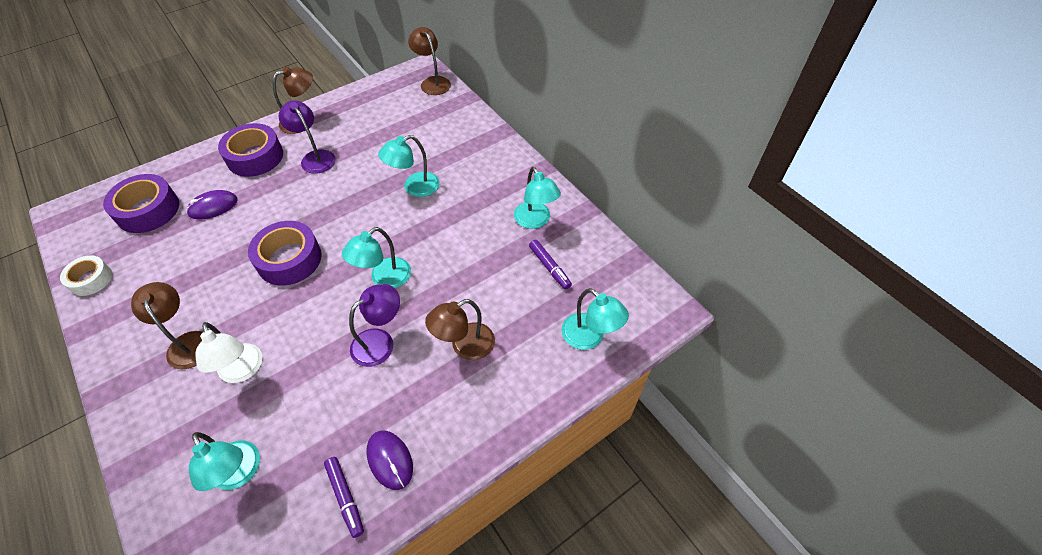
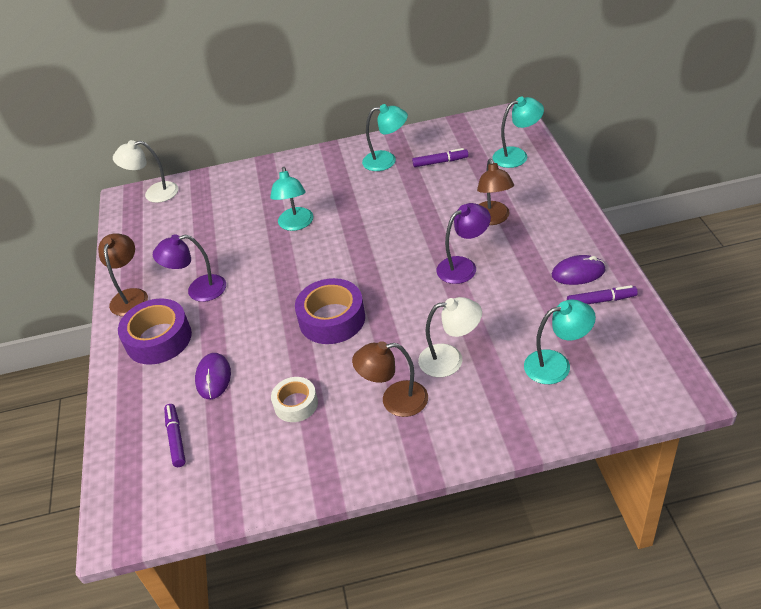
camera: 60 degrees left, 10 degrees down
(91, 279) = (255, 491): white tape -> white tape (296, 404)
(148, 210) = (176, 438): purple tape -> purple marker
(380, 342) = (463, 266): purple lamp -> purple lamp turned 75 degrees clockwise
(384, 278) = (395, 256): turquoise lamp -> none
(432, 82) = (154, 193): brown lamp -> white lamp

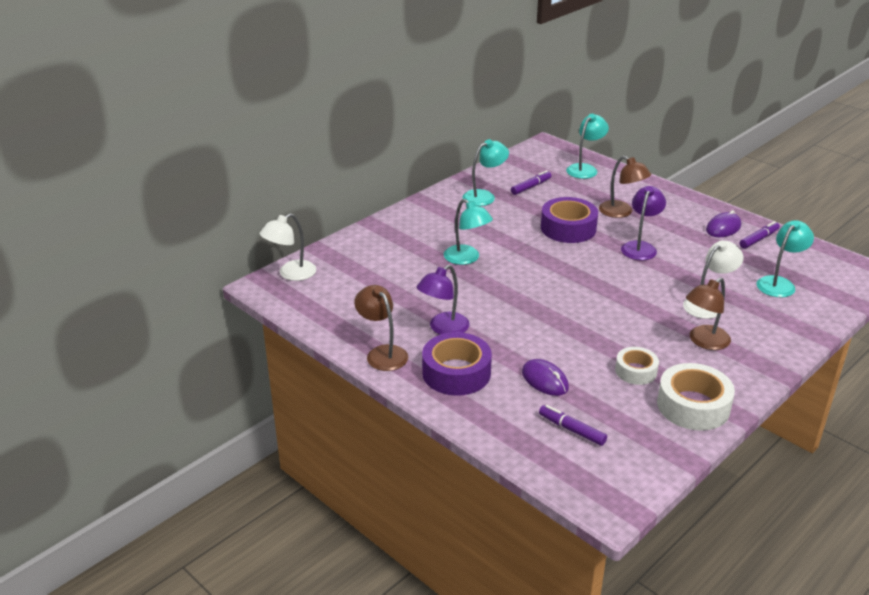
camera: 40 degrees left, 10 degrees down
(300, 466) = (693, 406): none -> white tape
(332, 319) = (587, 310): purple tape -> purple tape (568, 228)

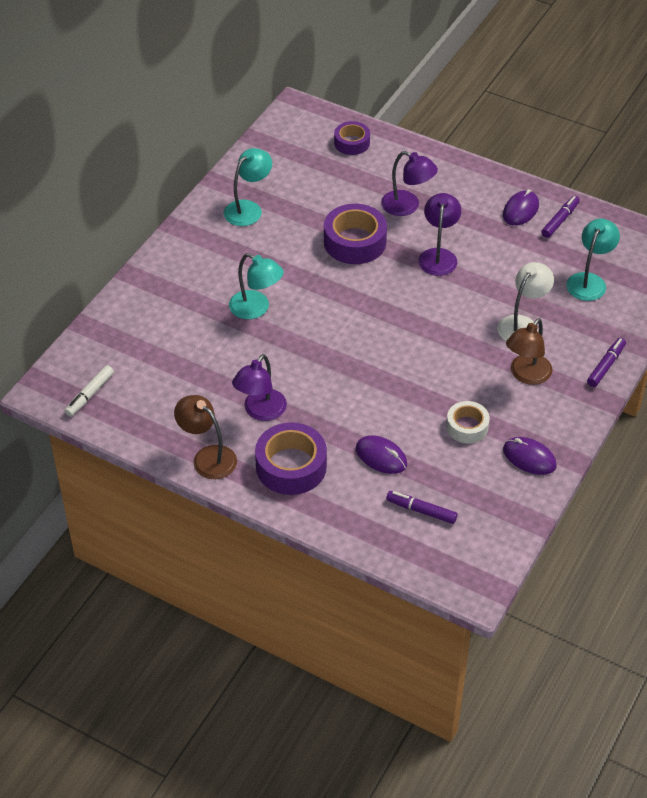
camera: 15 degrees left, 15 degrees up
(291, 274) = (69, 369): white lamp -> none
(299, 293) = (89, 395): none -> white marker
(531, 187) = (297, 184): purple marker -> purple marker (606, 366)
(585, 169) = (352, 143): turquoise lamp -> purple tape
(621, 212) = (407, 206): brown lamp -> purple lamp
(693, 406) = (529, 458): white tape -> purple mouse

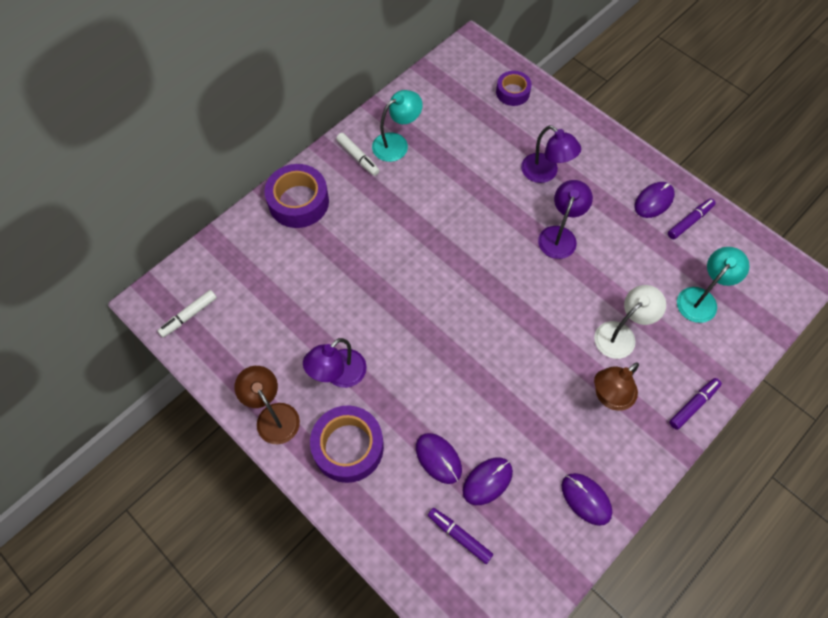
camera: 15 degrees right, 15 degrees up
(213, 228) = (358, 157): none -> white marker
(256, 309) = (370, 256): turquoise lamp -> none
(355, 242) = (484, 202): purple tape -> purple tape (298, 202)
(433, 464) = (487, 481): none -> purple mouse
(467, 427) = (533, 444): white tape -> none

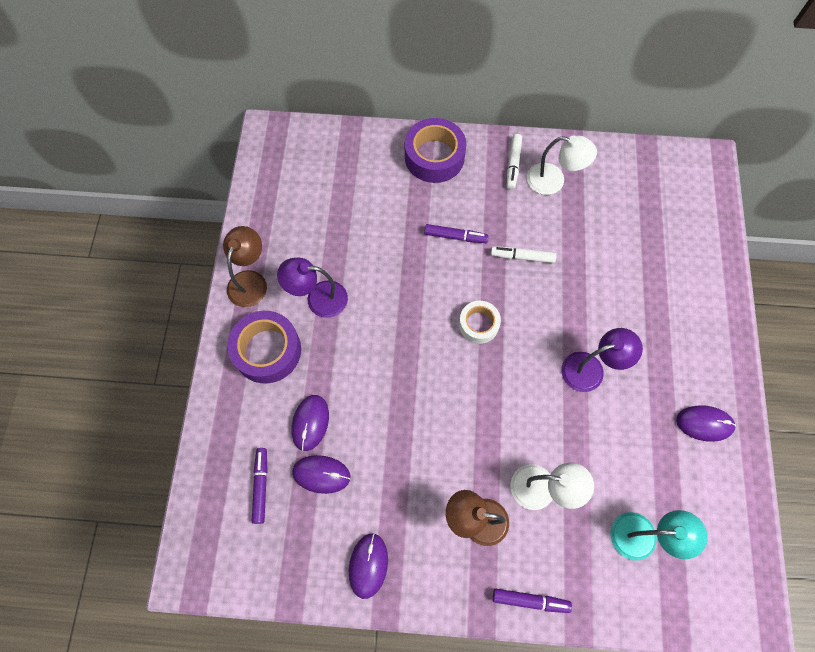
camera: 50 degrees right, 5 degrees up
(189, 316) = (279, 164): white marker -> white marker (522, 257)
(396, 143) = (553, 181): turquoise lamp -> white lamp
(463, 279) = (478, 324): none -> white tape
(512, 92) = (695, 227): purple tape -> none
(545, 173) = (640, 312): purple lamp -> none
(689, 221) = (715, 470): purple marker -> purple marker (455, 236)

